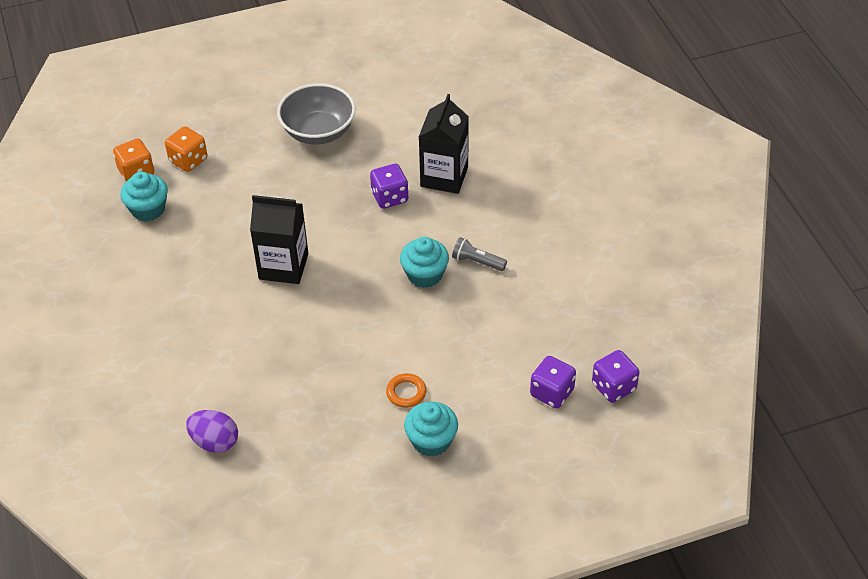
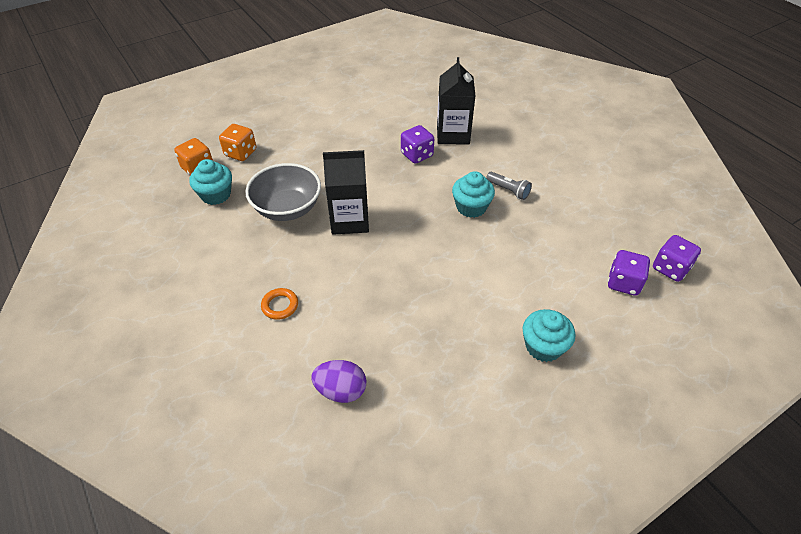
camera: 15 degrees left, 0 degrees up
(318, 132) = (341, 118): grey bowl -> grey bowl (287, 208)
(406, 392) = (500, 307): orange ring -> orange ring (280, 305)
(477, 262) = (508, 190): grey flashlight -> grey flashlight turned 150 degrees counterclockwise

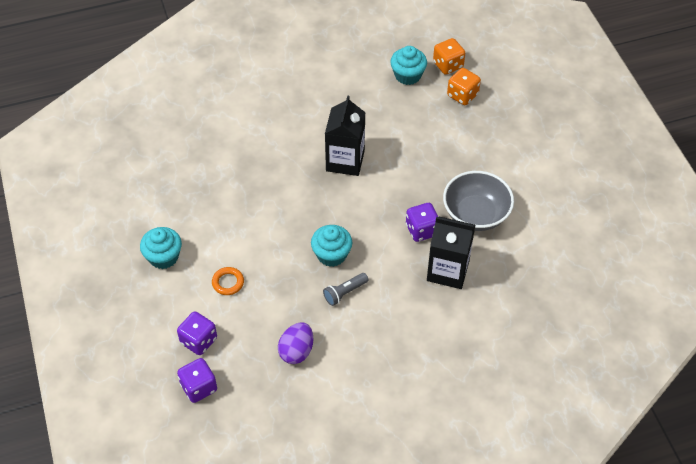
camera: 105 degrees right, 5 degrees up
(280, 305) = (268, 105): orange ring -> orange ring (228, 282)
(287, 208) = (374, 120): grey bowl -> grey bowl (475, 214)
(341, 390) = (182, 129): purple egg -> purple egg (296, 351)

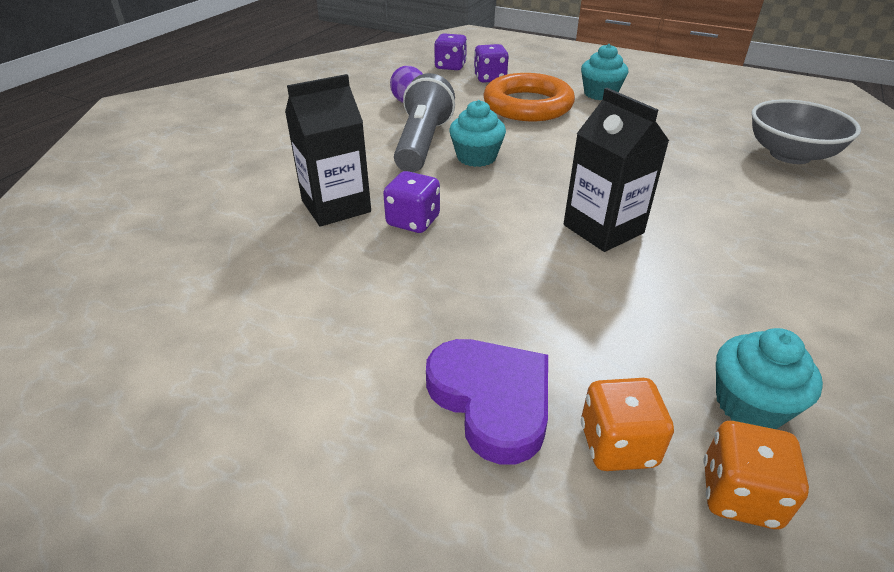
camera: 135 degrees right, 15 degrees down
(228, 282) = (527, 105): orange ring -> orange ring, size x2.47
(344, 293) = (422, 143): grey flashlight -> grey flashlight, size x2.07
(475, 214) = (363, 274): grey bowl -> grey bowl (790, 155)
(483, 131) = (491, 400): none -> purple heart

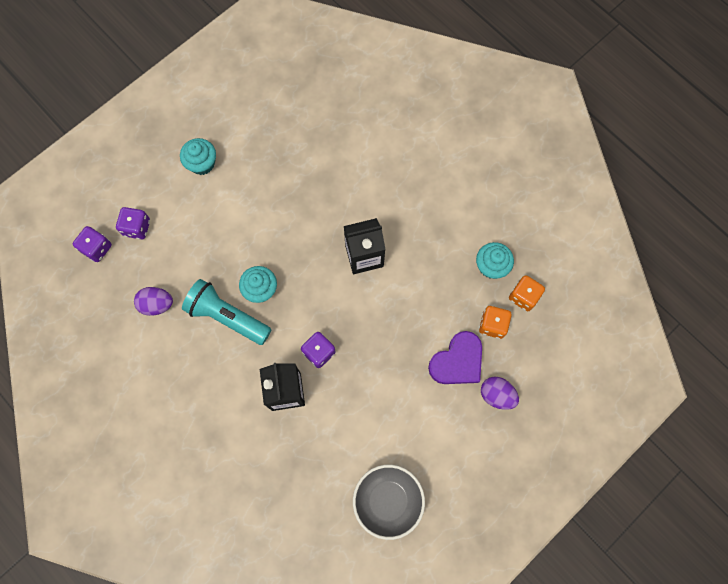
camera: 70 degrees left, 35 degrees up
(422, 143) = (227, 316): grey flashlight -> turquoise flashlight
(447, 505) = (496, 395): none -> purple egg
(491, 400) = (457, 361): purple heart -> purple heart turned 150 degrees clockwise
(527, 105) = (198, 222): orange ring -> none
(790, 155) = (333, 107): grey bowl -> grey bowl (387, 501)

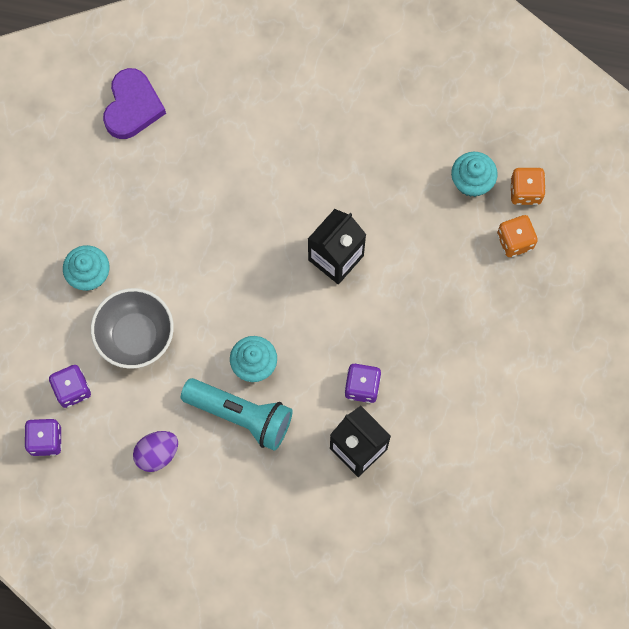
camera: 35 degrees left, 0 degrees up
(227, 316) = (241, 415): turquoise flashlight -> turquoise flashlight turned 150 degrees counterclockwise
(387, 501) = (535, 483): grey bowl -> grey bowl (135, 335)
(457, 361) = (506, 301): purple heart -> purple heart (132, 107)
(496, 395) = (567, 308): purple egg -> none

